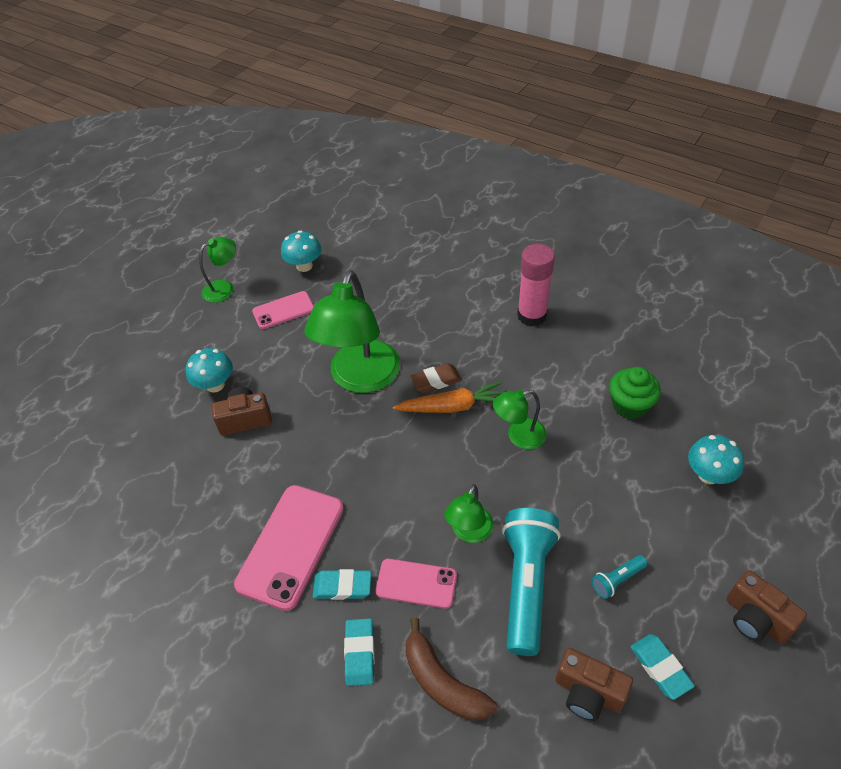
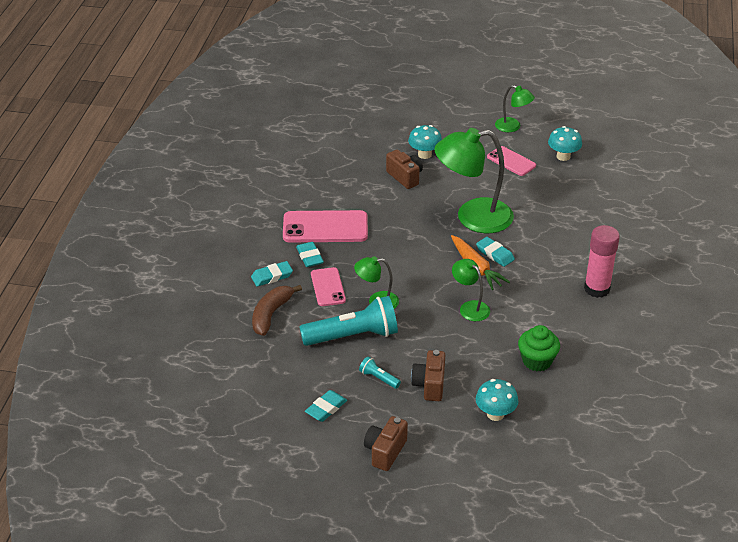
camera: 65 degrees right, 10 degrees down
(436, 381) = (495, 254): brown eraser -> turquoise eraser
(588, 692) = (294, 378): brown camera -> brown camera (429, 385)

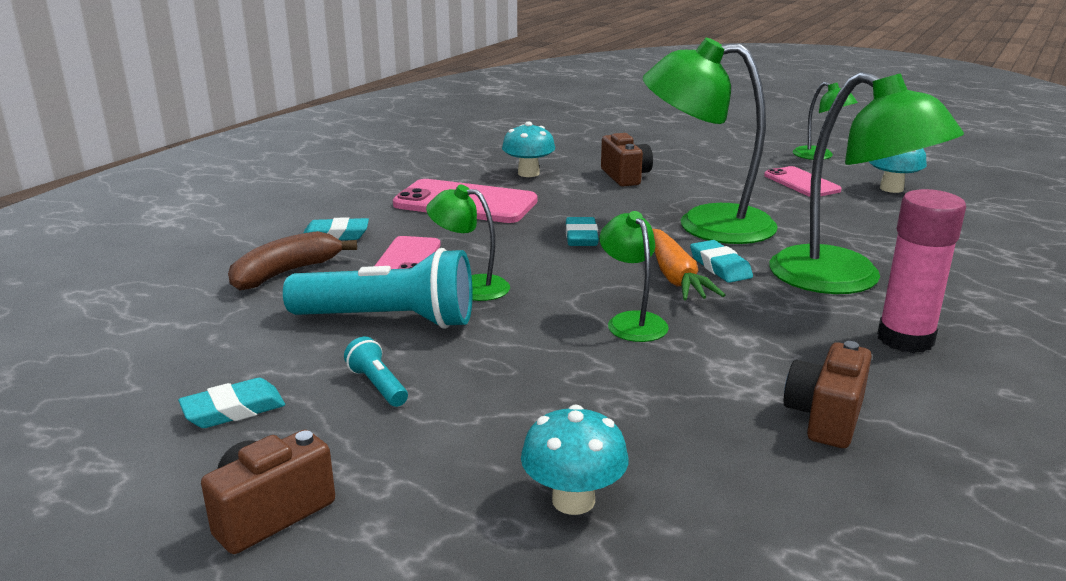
camera: 20 degrees right, 15 degrees down
(309, 257) = (412, 226): turquoise eraser -> turquoise eraser (581, 237)
(424, 154) = (669, 162): turquoise mushroom -> turquoise mushroom (528, 173)
(429, 385) = (467, 416): brown camera -> brown camera (825, 417)
(537, 361) = (725, 424): green cupcake -> none
(559, 250) = (844, 280): none -> green lamp

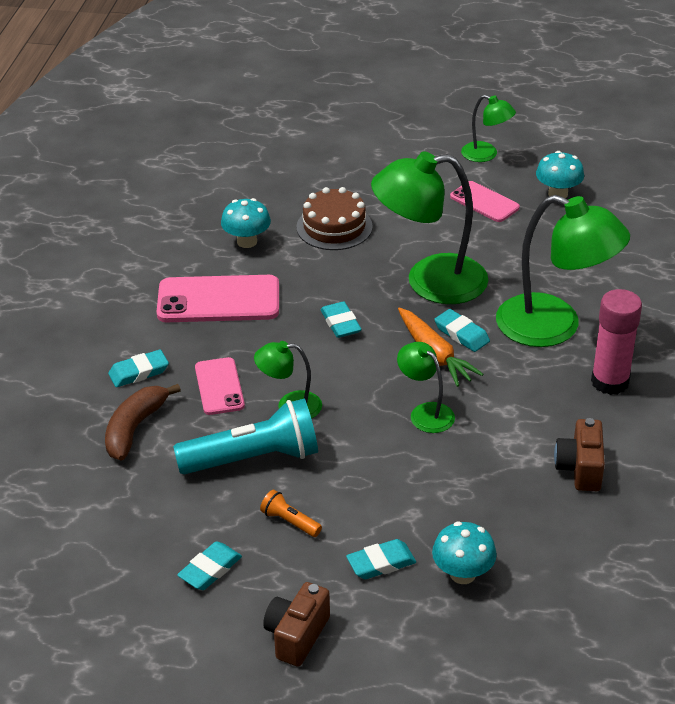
camera: 20 degrees left, 15 degrees up
(377, 385) = (290, 521): turquoise flashlight -> orange flashlight
(461, 457) = (381, 563): none -> turquoise eraser
(625, 176) = (334, 227): brown camera -> brown cake

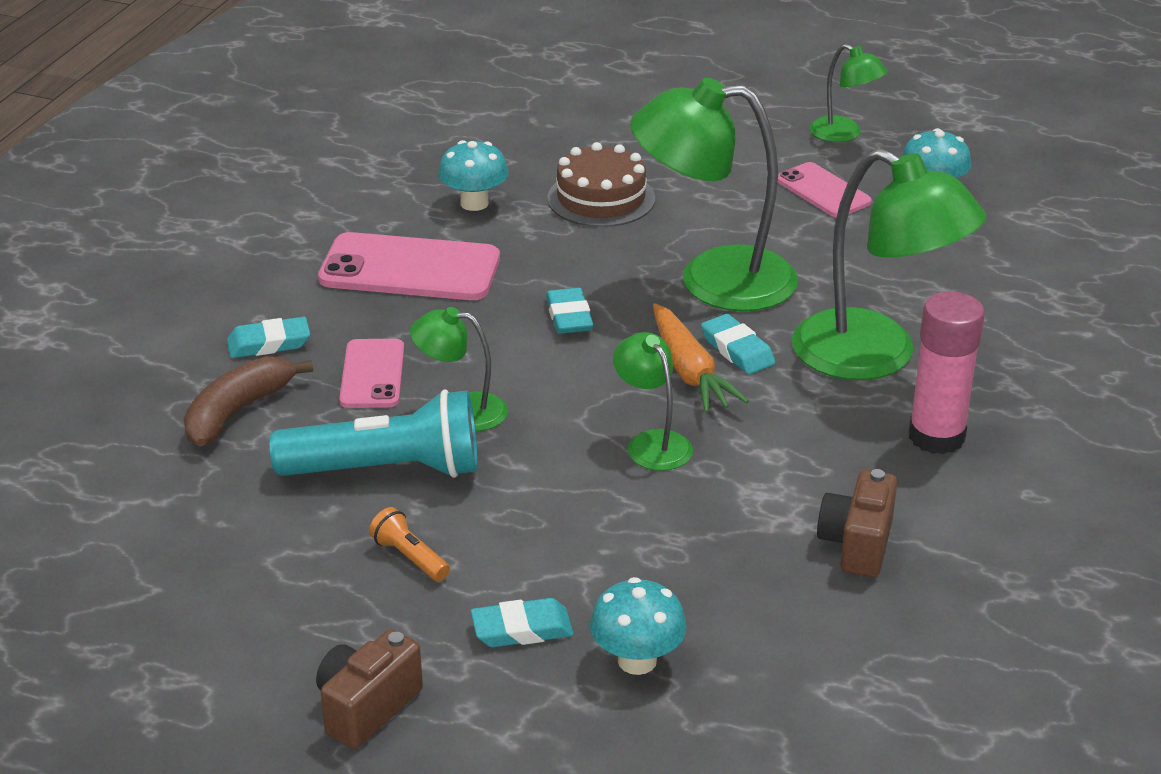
camera: 10 degrees right, 5 degrees down
(210, 569) = (275, 603): turquoise eraser -> none

